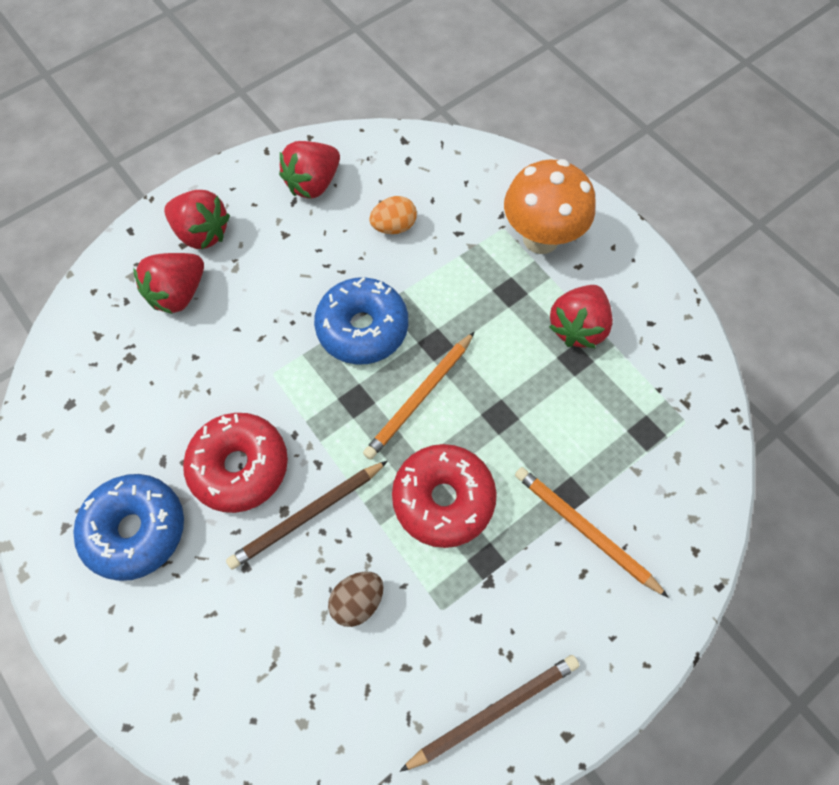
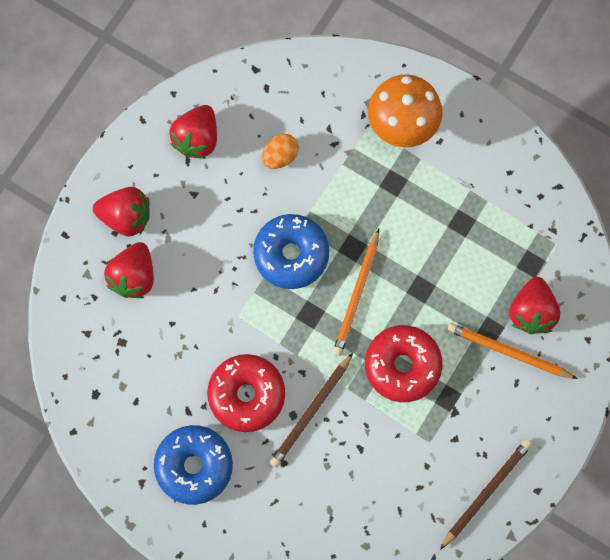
camera: 20 degrees left, 10 degrees up
(358, 601) = (370, 457): brown egg -> none
(577, 327) = (455, 196): red strawberry -> red strawberry (531, 311)

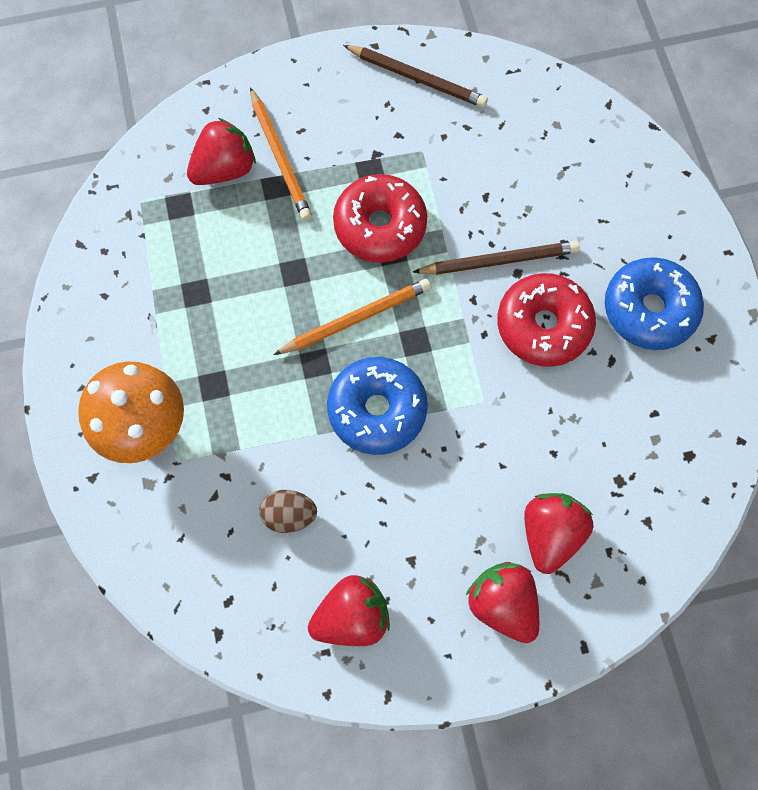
camera: 135 degrees left, 5 degrees down
(133, 276) = (550, 534): red strawberry -> red strawberry turned 45 degrees counterclockwise
(280, 156) = (289, 515): orange egg -> brown egg
(486, 492) = (417, 78): brown pencil -> brown pencil turned 150 degrees counterclockwise

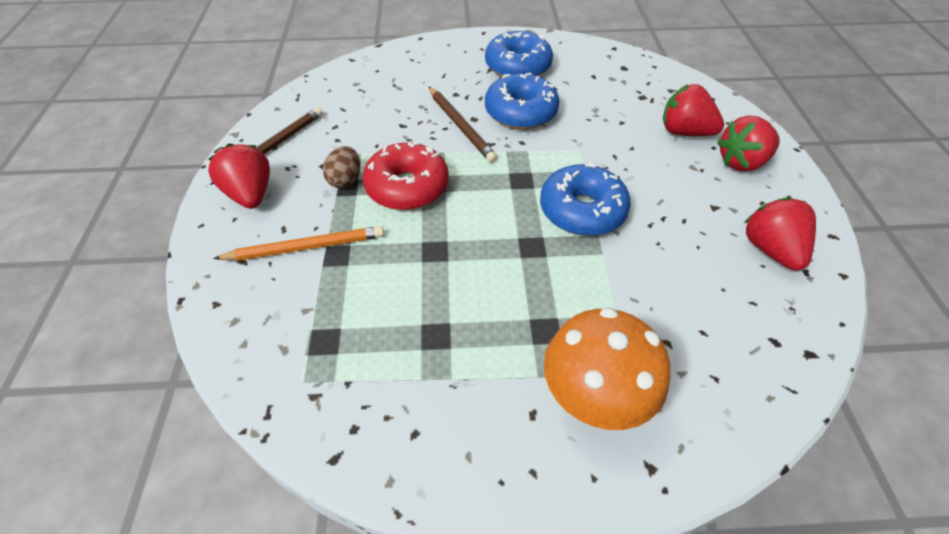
camera: 80 degrees left, 20 degrees down
(224, 169) = (298, 294): red strawberry -> red strawberry (250, 194)
(289, 515) = (682, 283): brown egg -> brown egg (345, 180)
(355, 318) = (493, 213): orange pencil -> none
(498, 260) = (461, 126): brown pencil -> brown pencil turned 150 degrees clockwise
(543, 326) = (520, 112): red donut -> blue donut

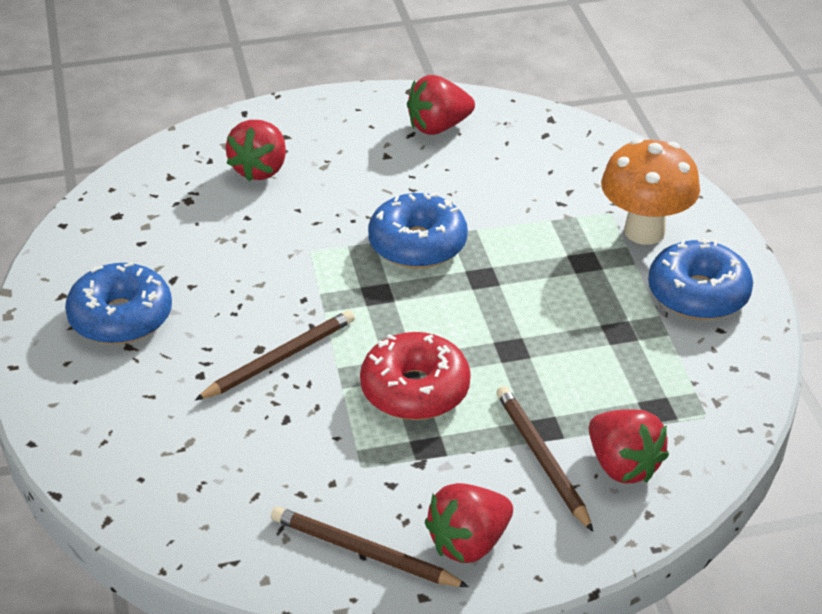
camera: 100 degrees left, 10 degrees down
(305, 247) = (542, 459): orange pencil -> brown pencil
(345, 180) = (416, 452): brown egg -> none
(520, 112) = (239, 305): blue donut -> blue donut (698, 294)
(741, 162) = (309, 133): red strawberry -> red strawberry (623, 465)

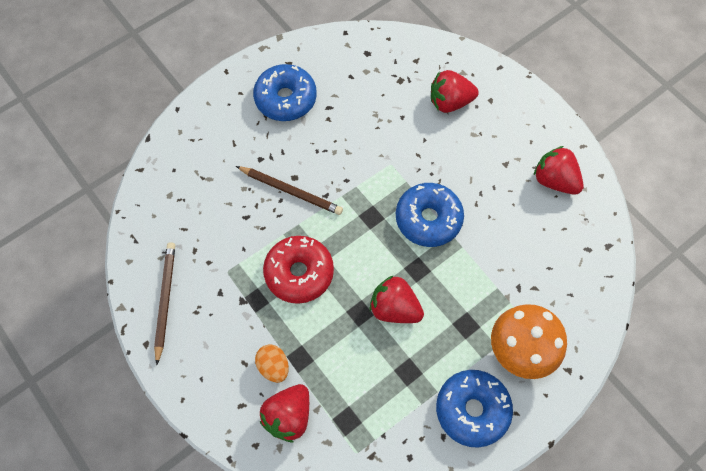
camera: 65 degrees right, 25 degrees up
(469, 543) = (192, 352): red strawberry -> red strawberry (394, 308)
(542, 459) = (273, 367): brown pencil -> orange egg

